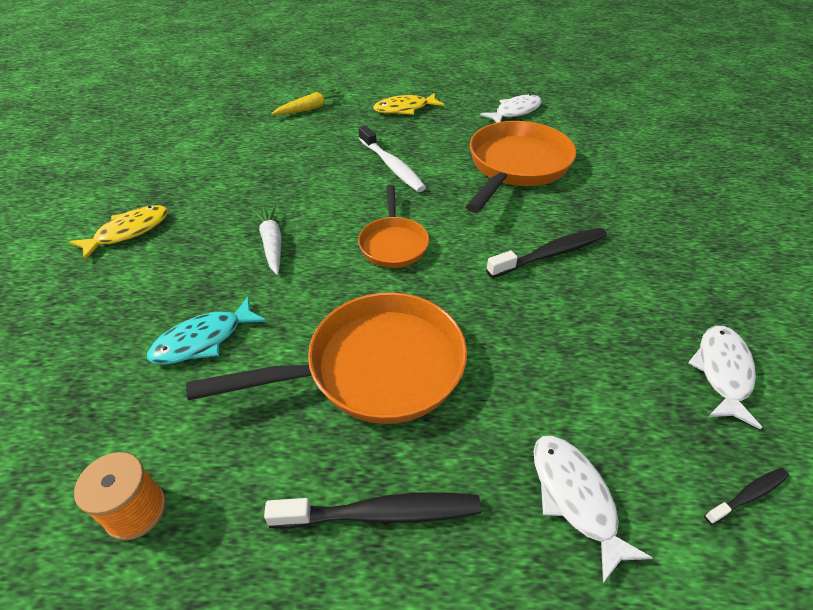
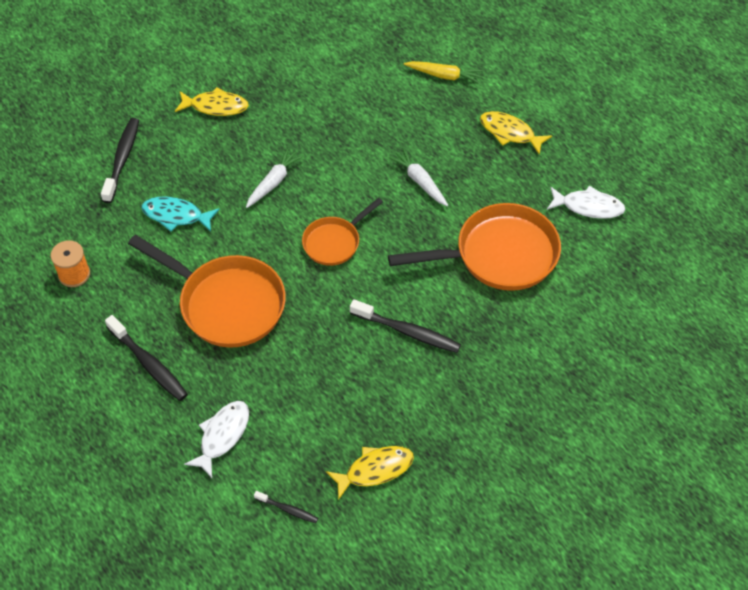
camera: 50 degrees right, 10 degrees up
(62, 341) = (122, 159): none -> black toothbrush
(392, 166) = (419, 181): white toothbrush -> white carrot
(722, 372) = (375, 470): white fish -> yellow fish

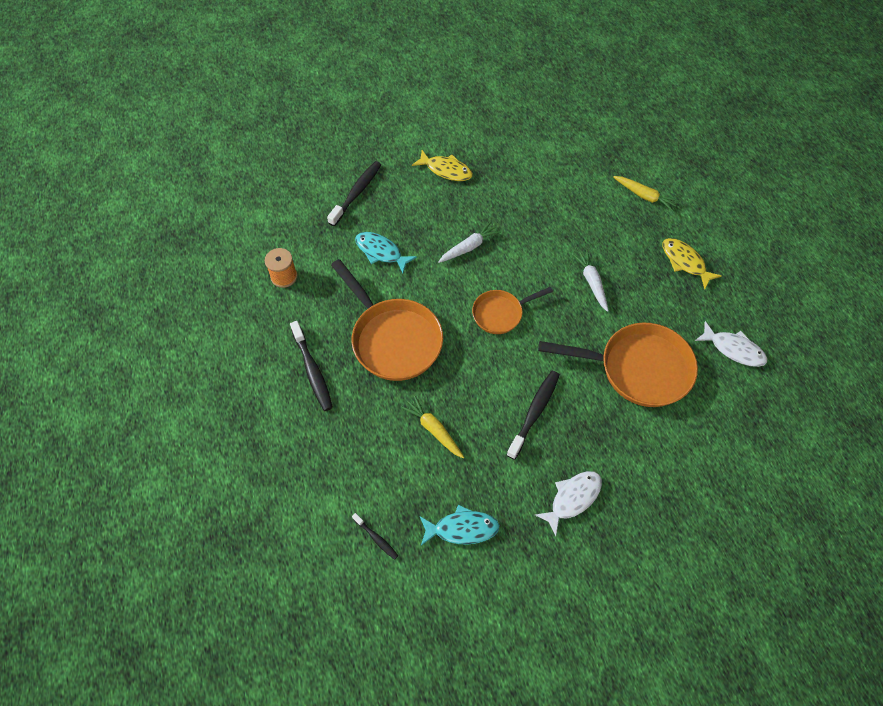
camera: 20 degrees right, 5 degrees up
(222, 436) = (347, 453): white fish -> white fish (572, 499)
(307, 382) = (433, 429): none -> yellow carrot
(375, 470) = (462, 529): yellow fish -> turquoise fish
(408, 332) = (534, 412): black toothbrush -> black toothbrush turned 105 degrees counterclockwise

